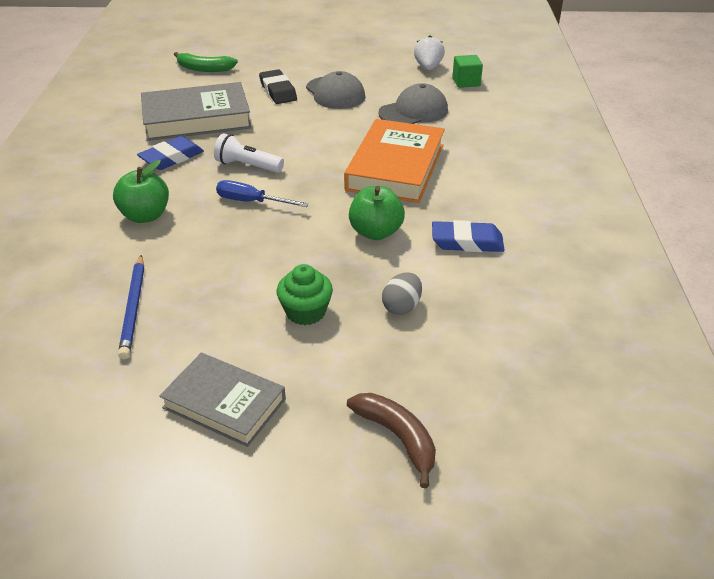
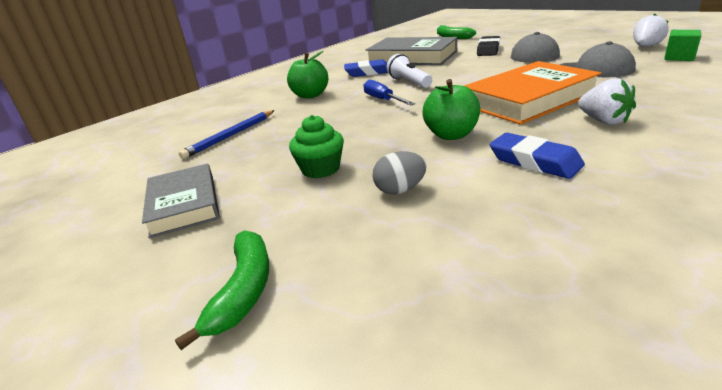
camera: 45 degrees right, 10 degrees down
(397, 437) = (243, 291): brown banana -> green banana
(475, 182) = (603, 121): none -> white strawberry

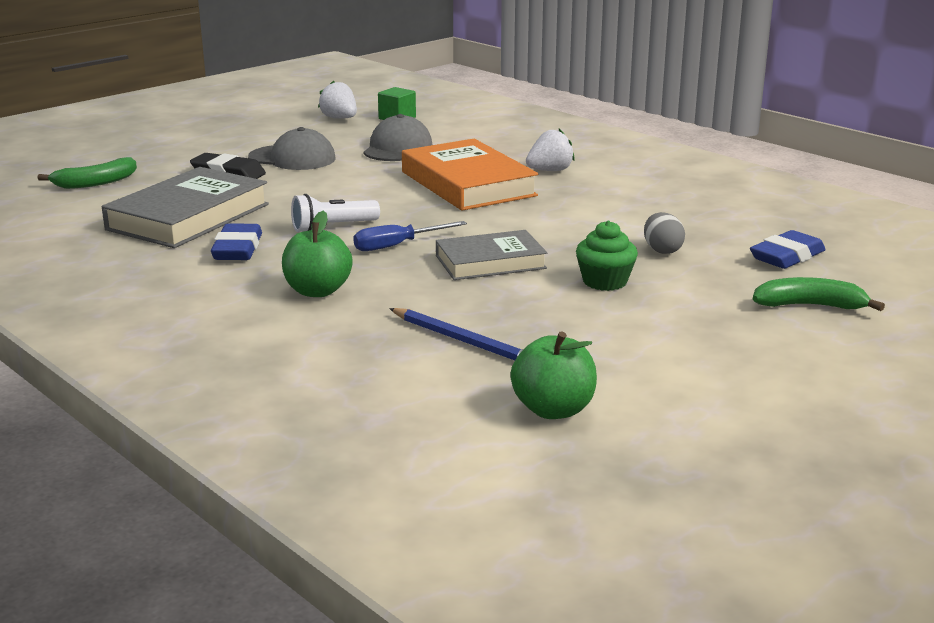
camera: 90 degrees left, 5 degrees down
(184, 204) = (670, 348): grey book -> grey book (490, 262)
(451, 135) = (546, 223): green apple -> green apple (553, 410)
(534, 161) = (623, 203): blue eraser -> blue eraser (787, 257)

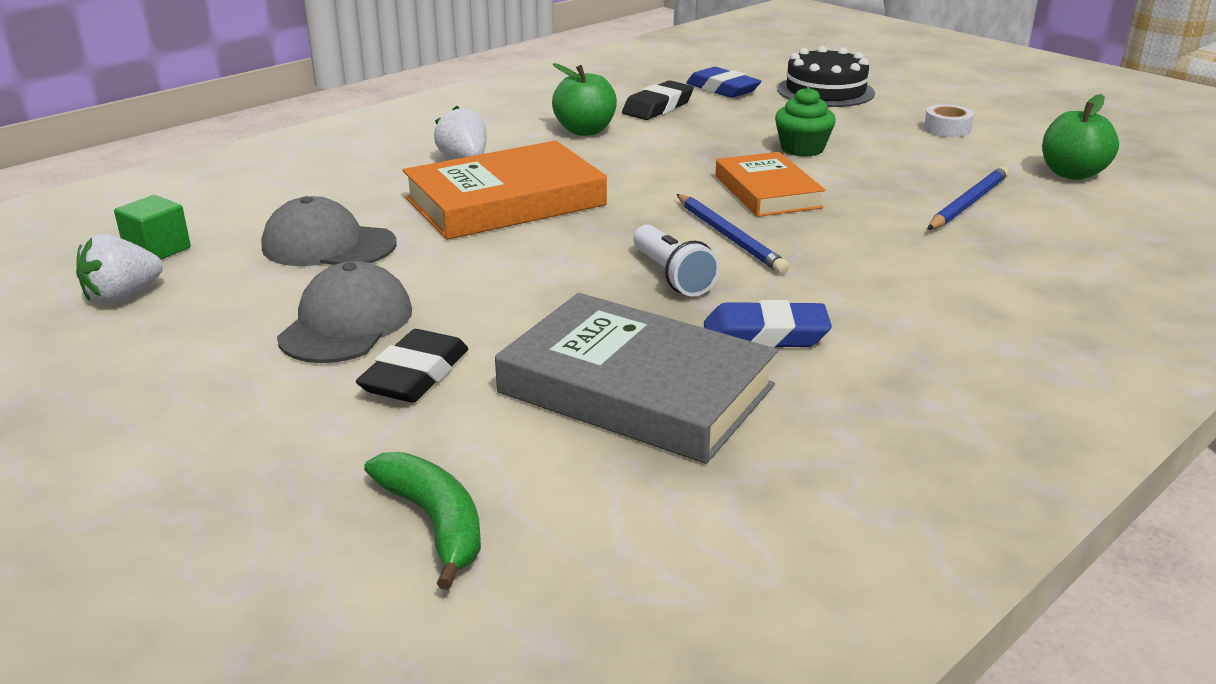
camera: 90 degrees left, 5 degrees up
(317, 291) = (883, 274): green apple -> green apple (585, 131)
(397, 245) = (729, 236): blue screwdriver -> blue pencil
(490, 262) = (767, 192): grey book -> orange book
(662, 250) = (717, 126): grey egg -> none
(693, 358) = (947, 129): none -> white tape
(710, 229) = (658, 107): none -> black eraser
(810, 306) = (825, 91): green banana -> black cake

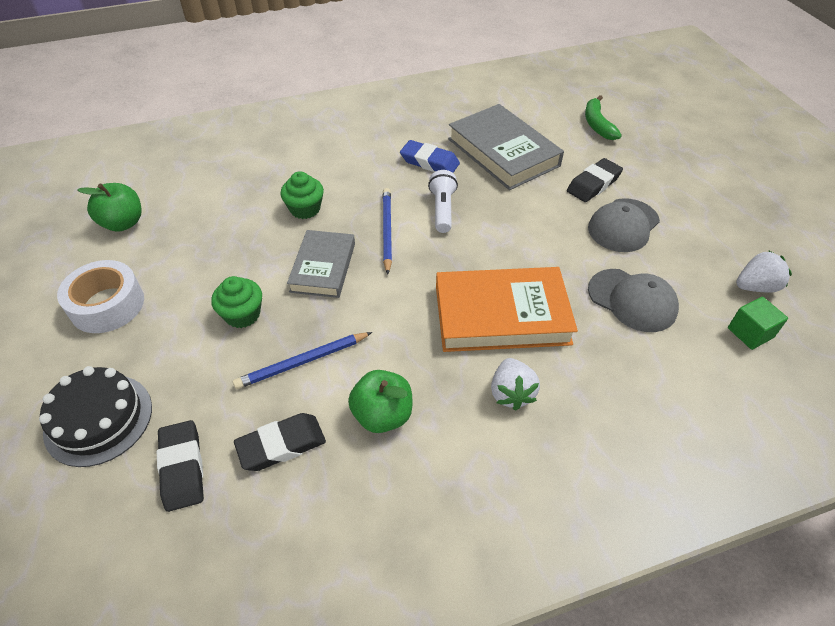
camera: 155 degrees left, 20 degrees up
(722, 89) = (182, 468): blue eraser -> black eraser
(767, 192) = (323, 267): orange book -> grey book
(876, 232) = (305, 209): none -> green cupcake
(947, 129) = (107, 305): white tape -> white tape, size x1.84
(967, 203) = (224, 216): blue pencil -> blue pencil (303, 362)

